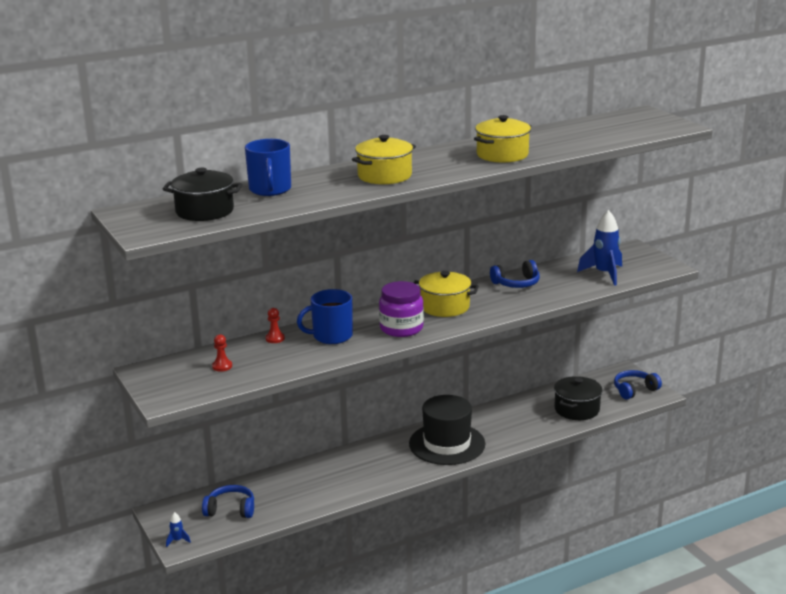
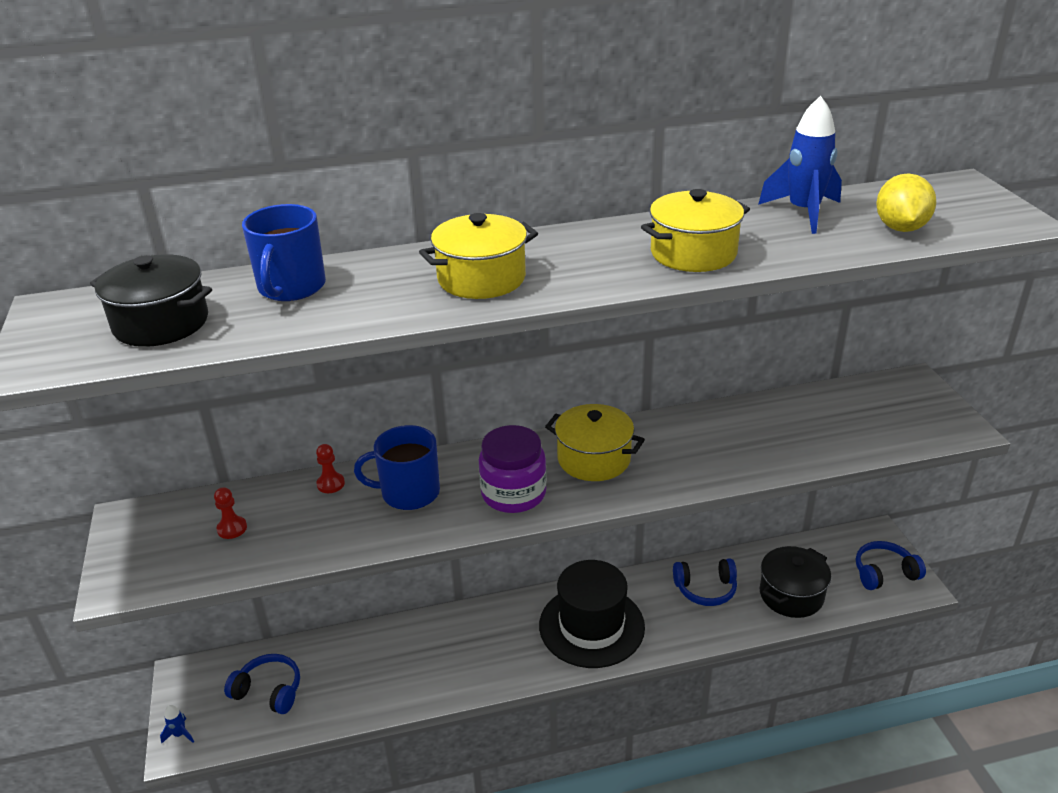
camera: 15 degrees right, 10 degrees up
(516, 283) = (716, 427): blue headphones -> blue headphones (705, 589)
(604, 274) = (856, 428): blue rocket -> blue rocket (803, 212)
(615, 134) = (900, 228): none -> yellow lemon

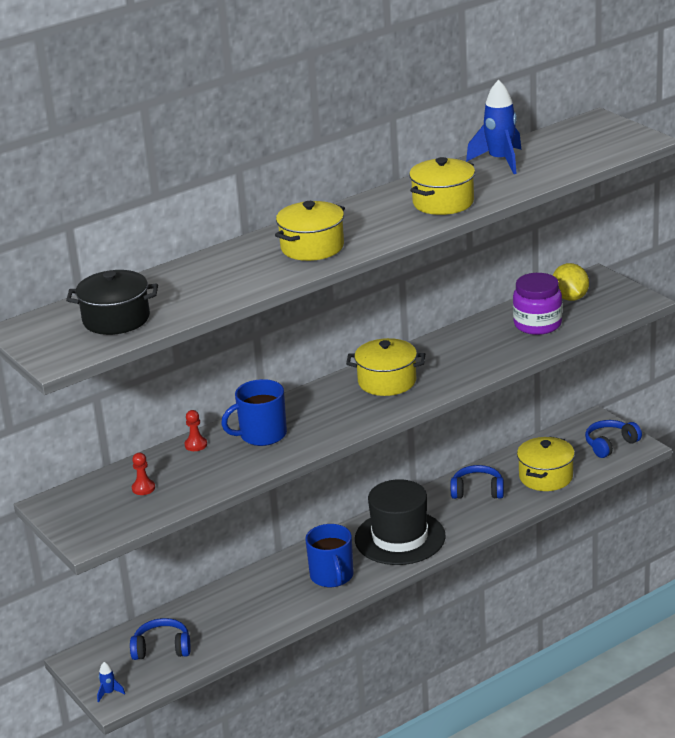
camera: 20 degrees left, 5 degrees down
(291, 287) = (183, 280): blue mug -> blue mug (332, 576)
(513, 494) = (342, 416): purple jar -> purple jar (537, 324)
(705, 589) = (477, 491): blue headphones -> blue headphones turned 150 degrees counterclockwise
(791, 595) = (546, 477): black pot -> yellow pot
(900, 228) = (569, 159): yellow lemon -> yellow lemon (570, 298)

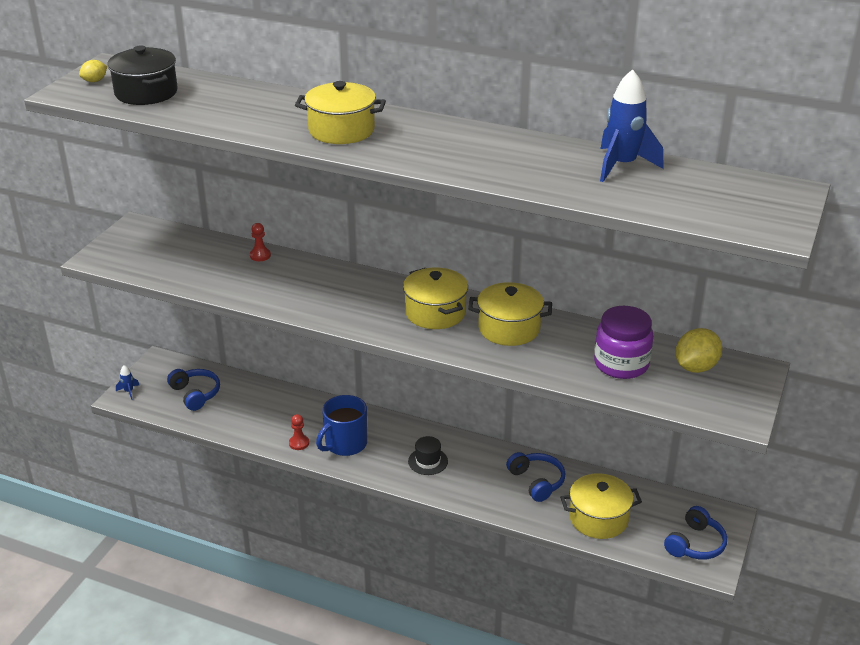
camera: 55 degrees right, 5 degrees up
(51, 341) = (95, 81): none -> yellow lemon
(143, 488) = (181, 256): red pawn -> red pawn (299, 443)
(262, 435) = (297, 280): blue mug -> none
(400, 538) = (428, 461): black hat -> black hat, size x0.44
(443, 202) = (494, 163): yellow pot -> yellow pot (509, 329)
(610, 444) = (695, 544): blue headphones -> blue headphones turned 105 degrees clockwise

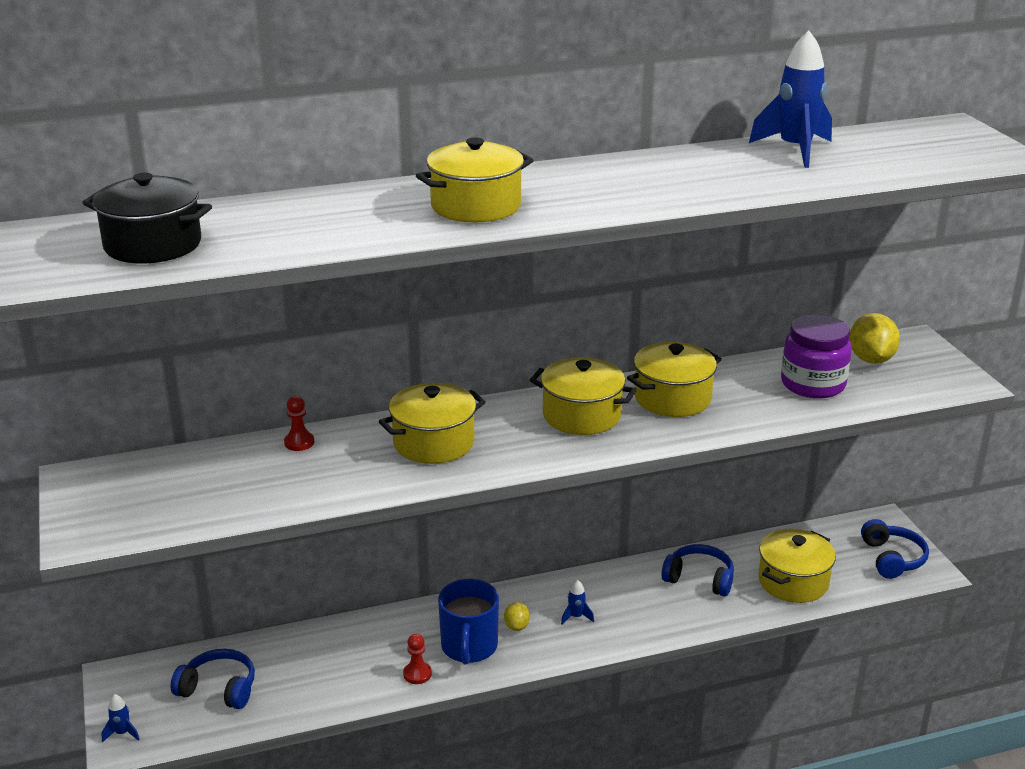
camera: 40 degrees left, 5 degrees down
(95, 81) = (48, 255): yellow lemon -> yellow lemon (517, 626)
(327, 289) = (433, 443): none -> yellow pot
(428, 461) = (576, 617): black hat -> blue rocket

